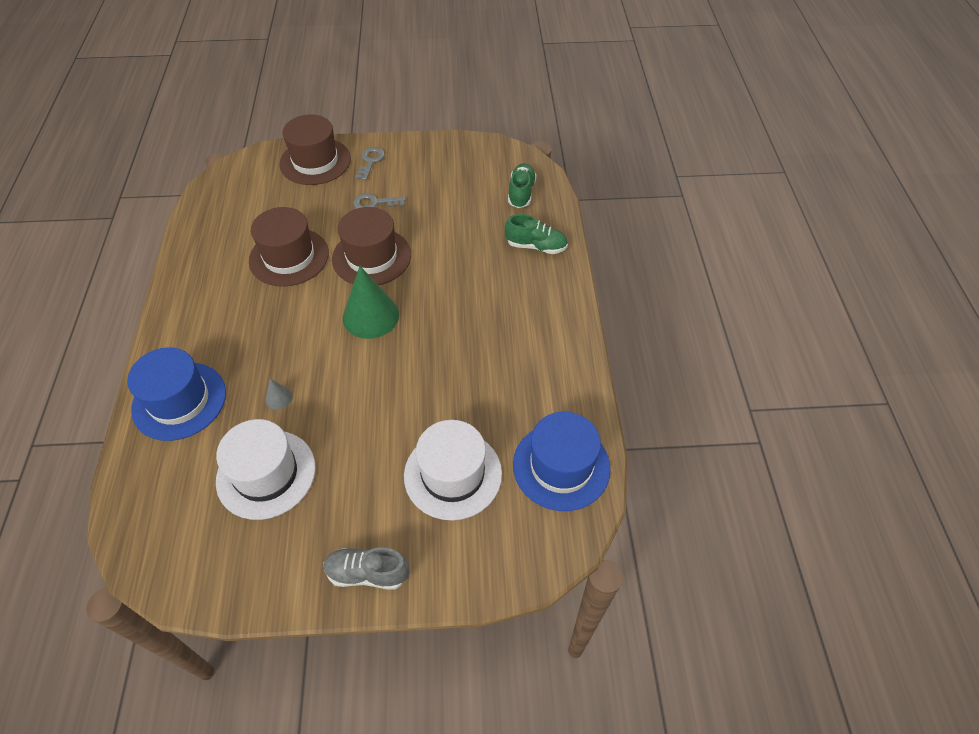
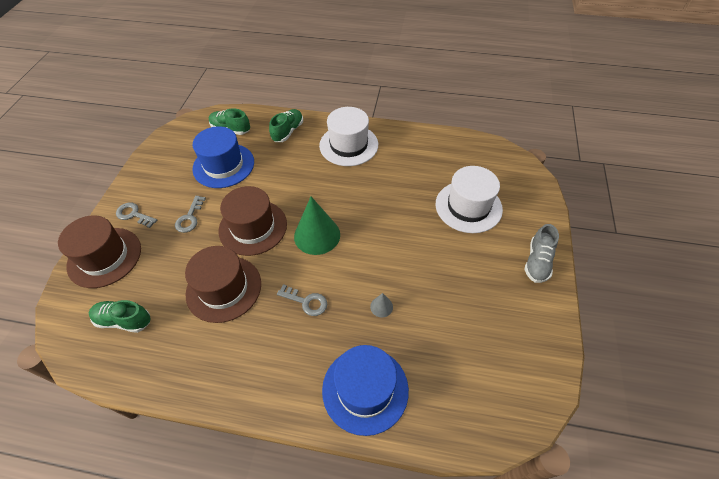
camera: 75 degrees left, 0 degrees up
(247, 200) = (124, 320): none -> green shoe
(266, 474) = (452, 320): white hat -> white hat (348, 145)
(279, 327) = (306, 301): none -> grey key
(561, 466) = (469, 155): blue hat -> blue hat (223, 165)

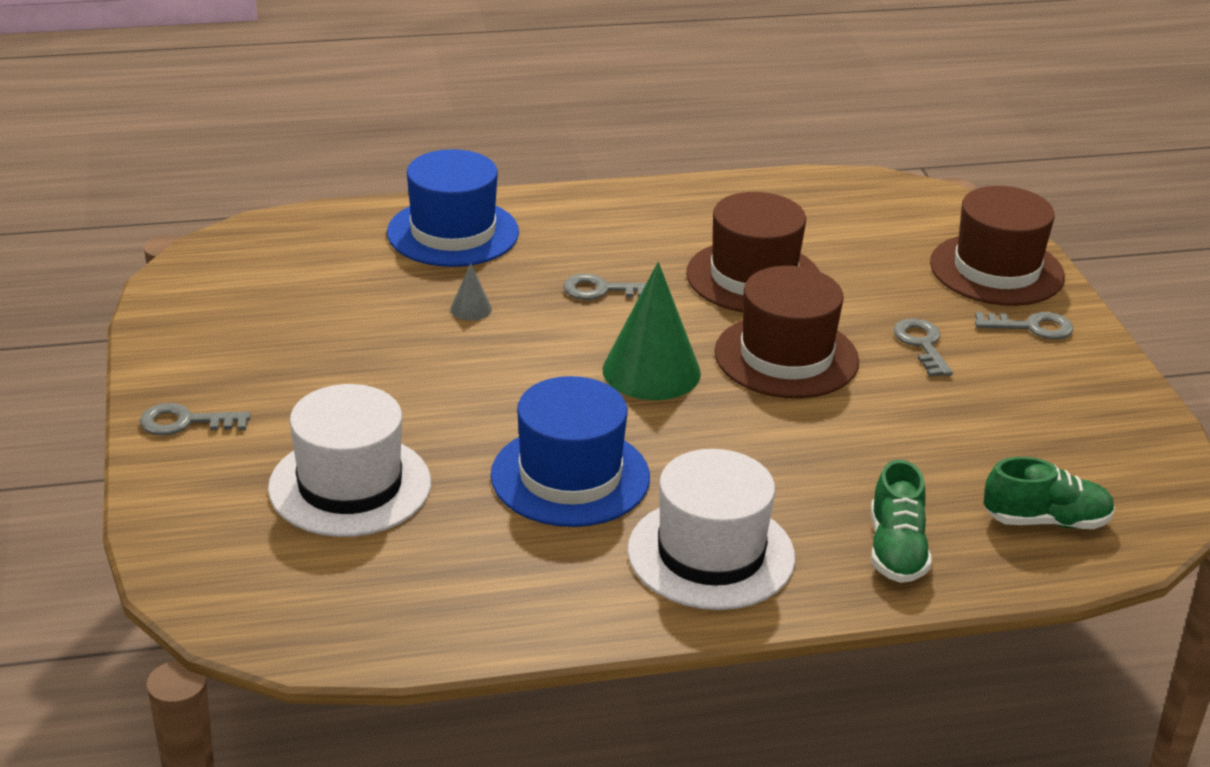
camera: 155 degrees right, 20 degrees down
(124, 320) = (866, 221): green shoe -> none
(223, 165) = (965, 441): blue hat -> blue hat (570, 476)
(537, 262) = (186, 422): grey shoe -> grey key

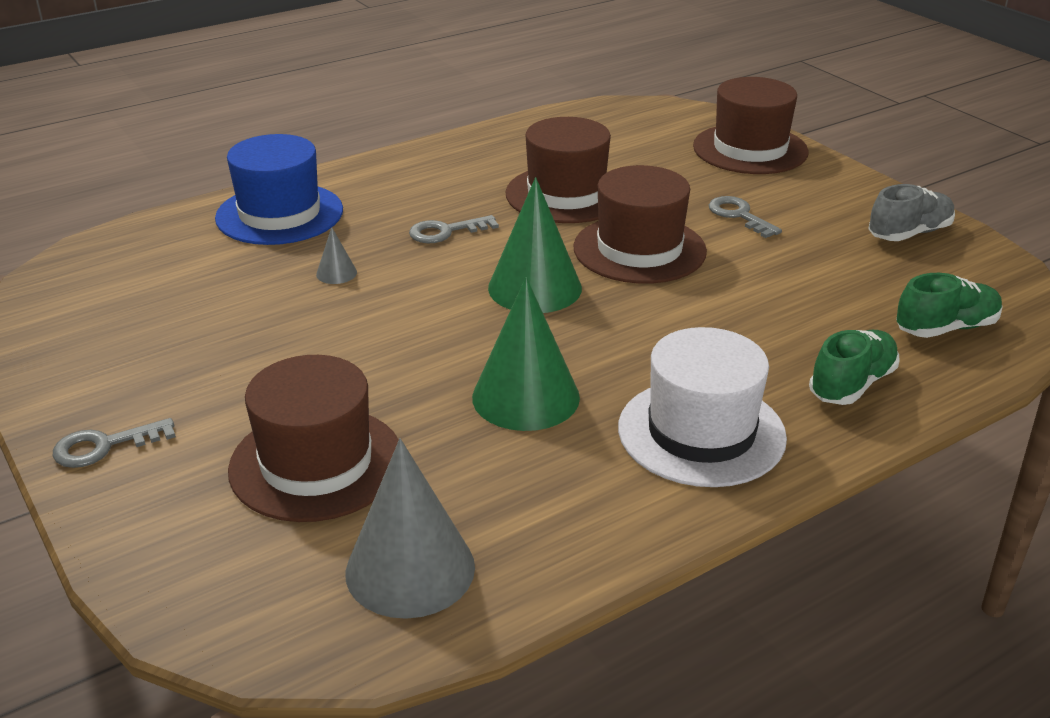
camera: 20 degrees left, 0 degrees up
(350, 485) = (316, 463): white hat -> brown hat
(375, 596) = (410, 569): none -> grey cone
(570, 476) = (525, 397): blue hat -> green cone
(896, 550) = (852, 384): green shoe -> green shoe turned 120 degrees counterclockwise
(1031, 327) = (809, 184): grey key -> none
(1097, 410) = (909, 233): none -> grey shoe

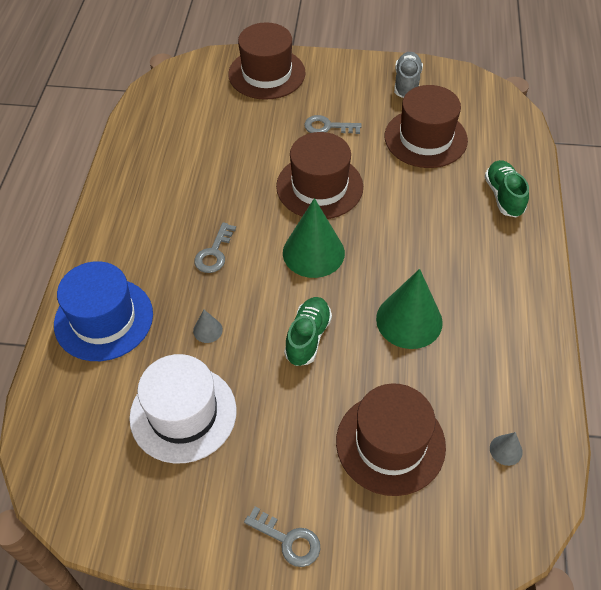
camera: 50 degrees left, 20 degrees up
(105, 446) = (288, 540): grey key -> grey key turned 75 degrees counterclockwise
(410, 569) = (506, 450): grey cone -> grey cone, size x0.44
(566, 194) = (230, 176): brown hat -> brown hat (425, 138)
(701, 432) = (493, 273): white hat -> white hat (183, 413)
(946, 328) = (491, 133): green shoe -> green shoe (308, 337)

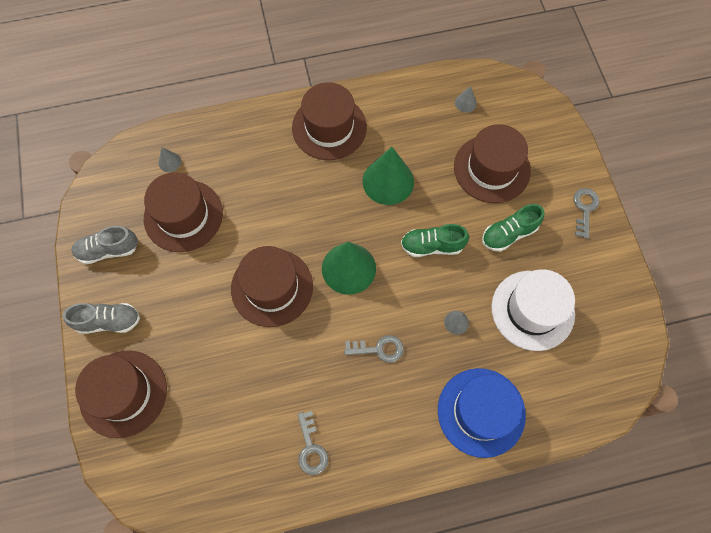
camera: 110 degrees left, 15 degrees up
(327, 127) = (191, 305): grey key -> grey key (311, 448)
(336, 74) = (109, 321): none -> grey shoe
(493, 139) = (169, 162): none -> grey cone
(502, 283) = (329, 127): none -> brown hat
(503, 196) = (237, 142): green shoe -> green shoe (509, 234)

